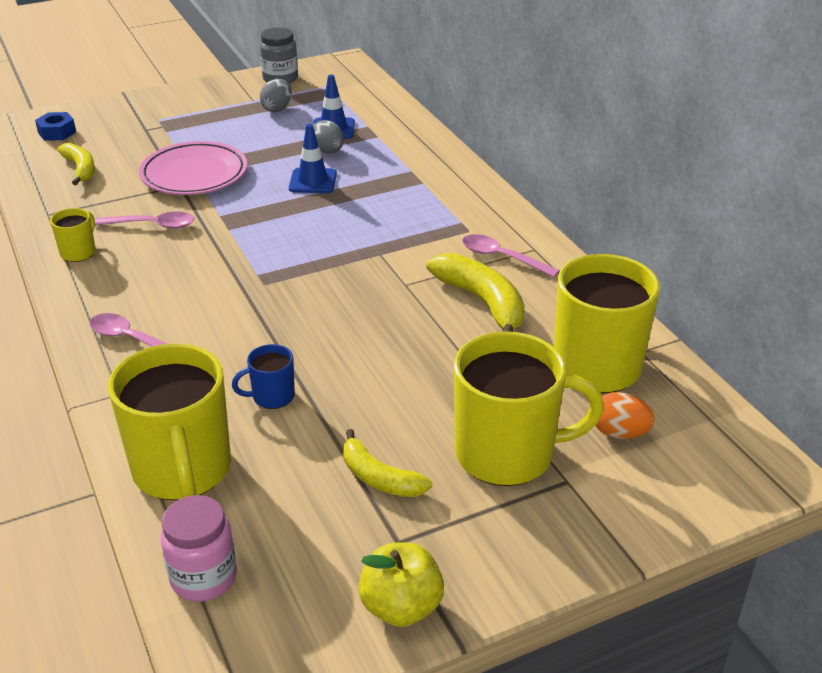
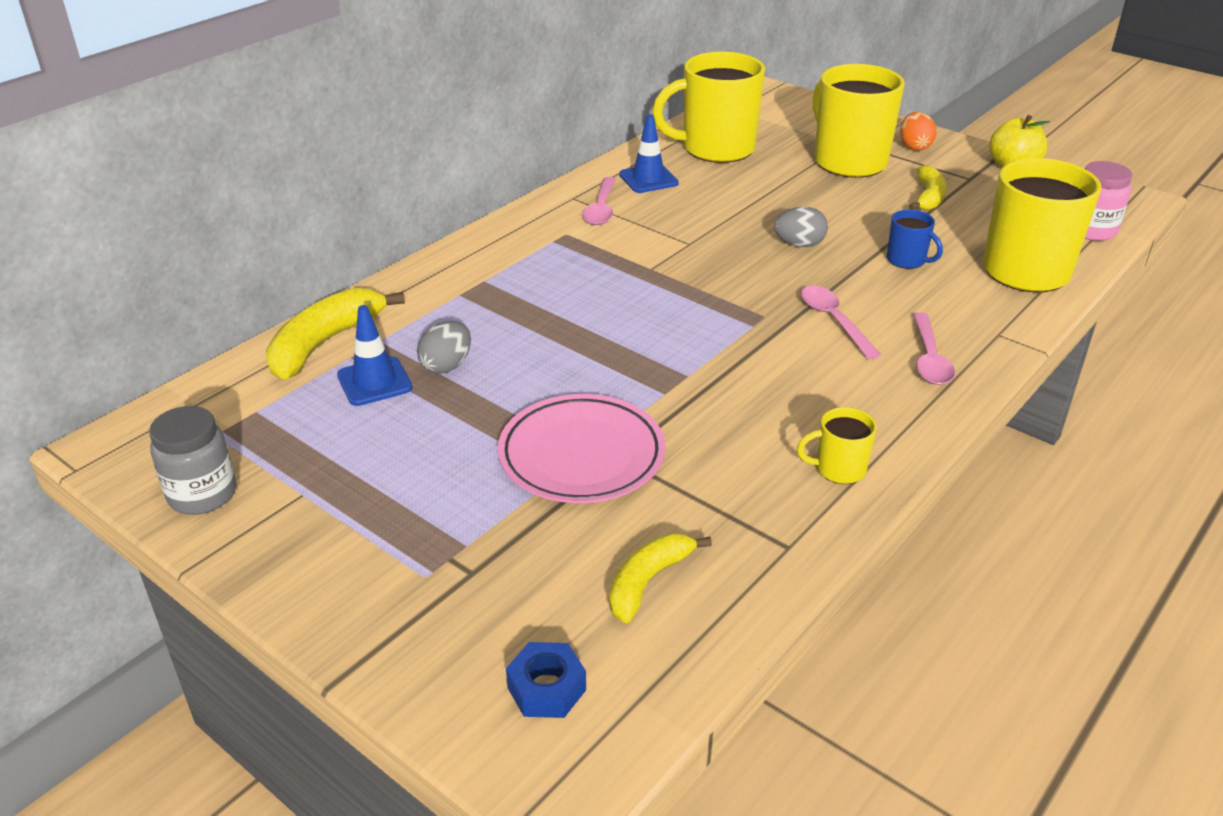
camera: 115 degrees left, 0 degrees up
(152, 225) = (731, 437): pink spoon -> pink spoon (834, 321)
(277, 109) = (327, 456): grey egg -> grey egg (799, 244)
(313, 181) = (532, 353): blue traffic cone -> blue traffic cone (648, 179)
(482, 303) = (681, 203): yellow banana -> yellow banana (325, 343)
(619, 433) = (782, 132): orange egg -> orange egg (914, 146)

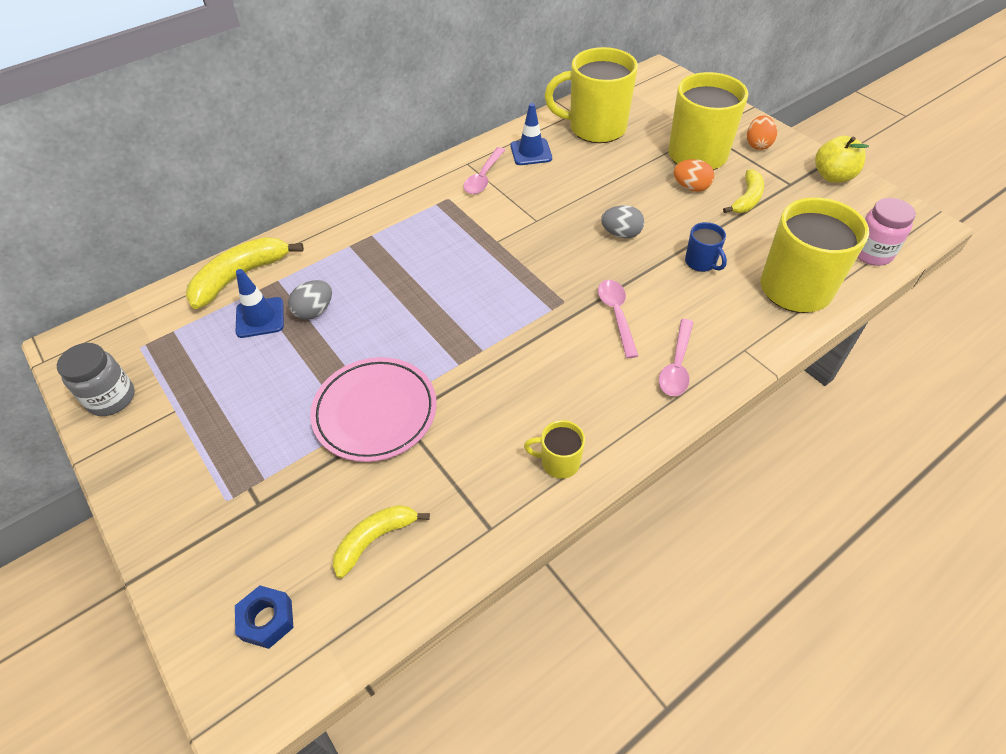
camera: 15 degrees right, 15 degrees up
(859, 193) = (691, 187): none -> orange egg

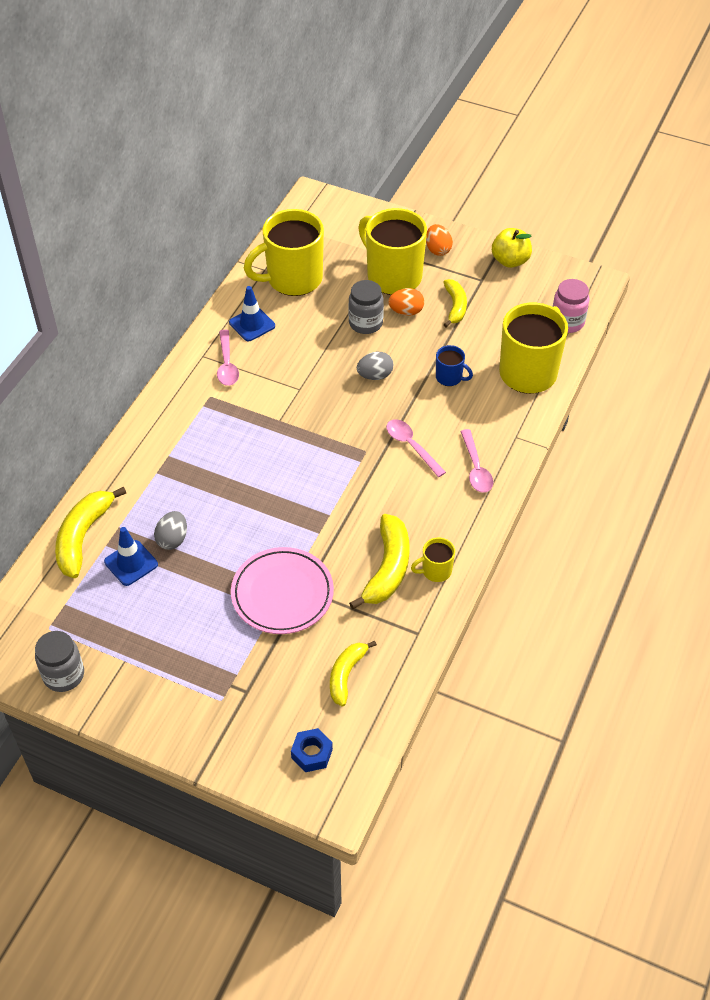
camera: 30 degrees left, 0 degrees up
(505, 435) = (387, 569): none -> yellow banana
(642, 185) = (365, 323): none -> grey jar

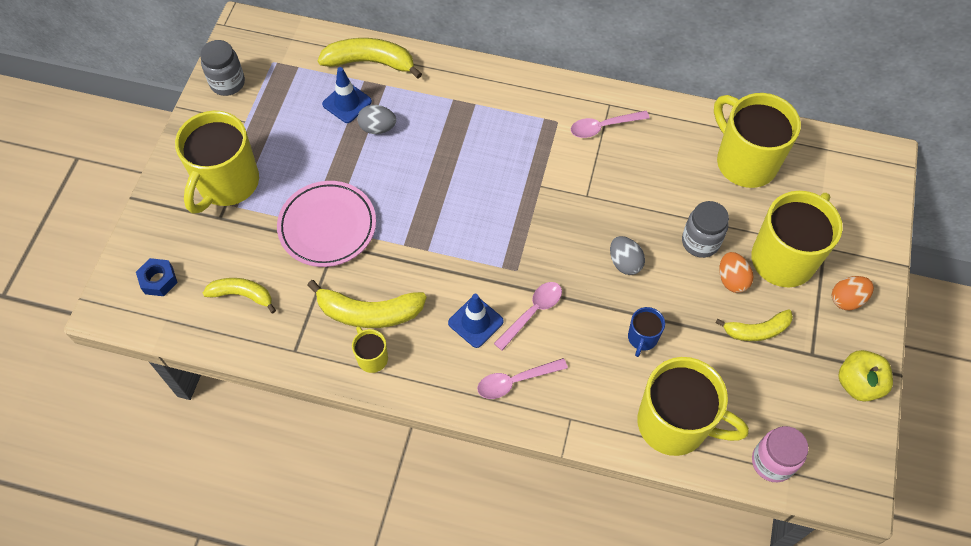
camera: 80 degrees right, 10 degrees up
(204, 682) = (227, 183): none -> yellow mug
(252, 324) = (665, 137): blue traffic cone -> blue traffic cone (475, 322)

